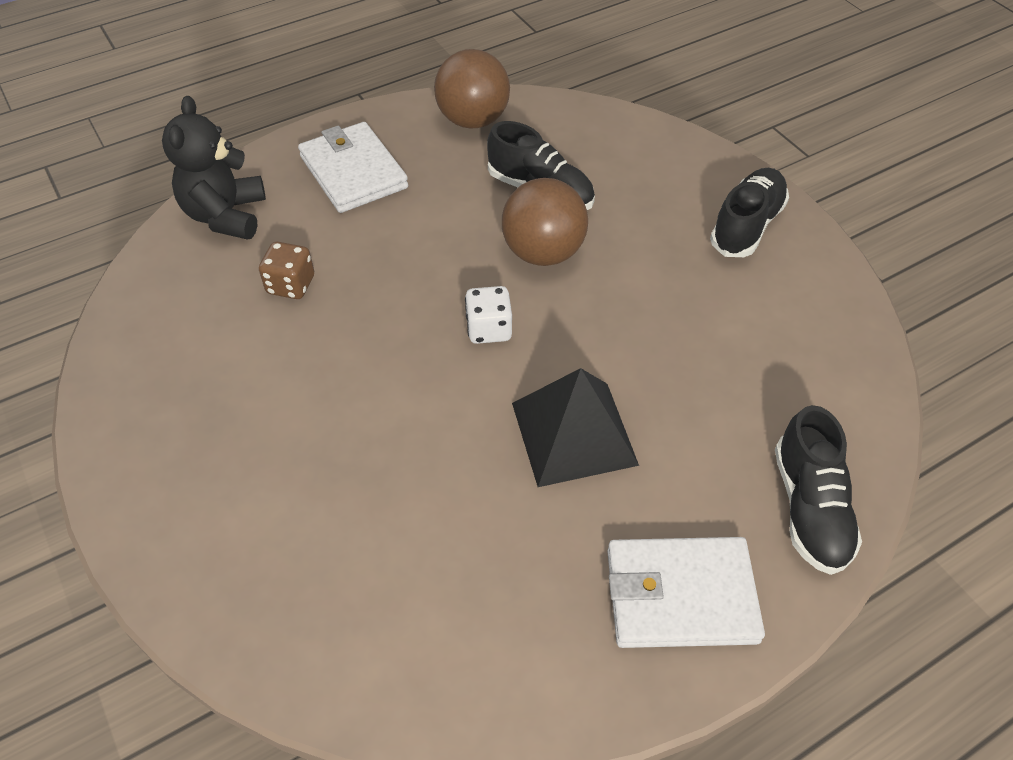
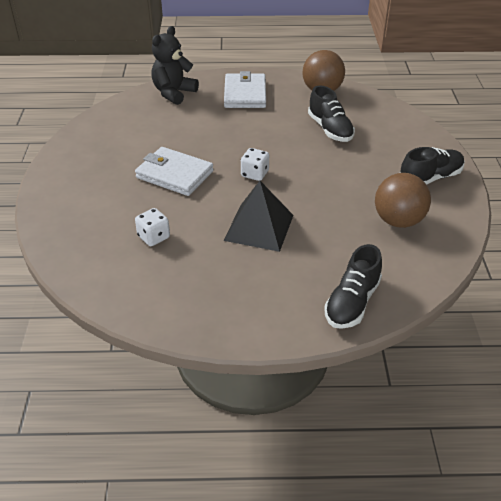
camera: 30 degrees right, 10 degrees down
(291, 285) = (179, 127): brown dice -> none
(418, 538) = (154, 237): none -> white dice
(543, 252) = (309, 153): brown ball -> brown ball (398, 221)
(681, 595) = (253, 307): white wallet -> white wallet (175, 174)

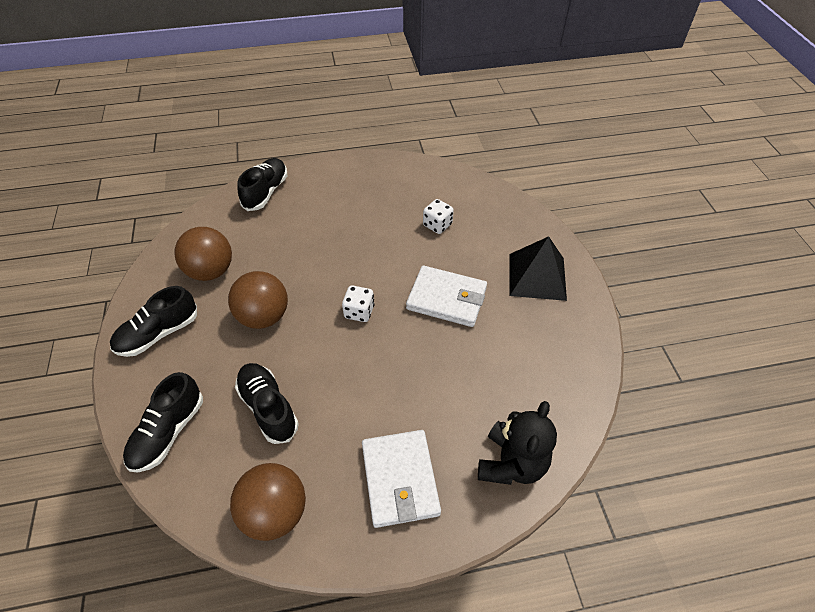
camera: 170 degrees right, 10 degrees up
(259, 227) = (345, 246): black pyramid -> black pyramid (537, 276)
(339, 180) = (264, 316): none -> brown ball
(399, 125) = (168, 432): none -> black shoe

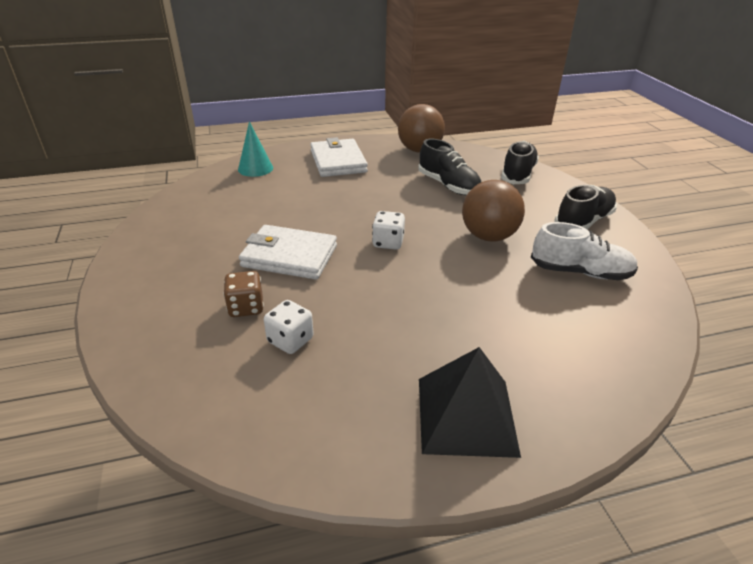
camera: 175 degrees right, 15 degrees down
(211, 271) = (580, 272): brown ball -> white shoe
(266, 192) = (591, 385): black shoe -> none
(471, 250) = (246, 307): none -> brown dice
(511, 463) = (255, 168): black teddy bear -> turquoise cone
(537, 276) = (169, 281): black pyramid -> black pyramid (466, 415)

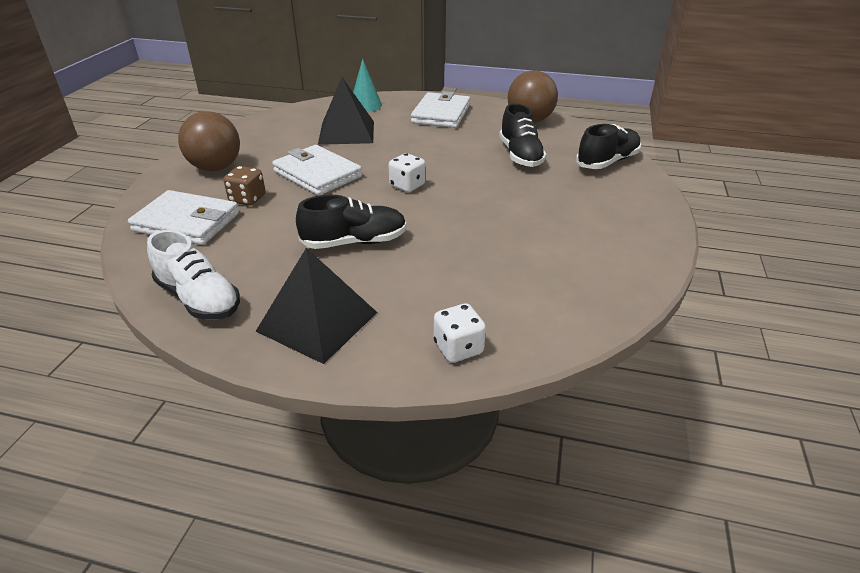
camera: 30 degrees right, 0 degrees up
(206, 359) = (186, 222): none -> white wallet
(268, 202) = (347, 132): none -> black pyramid
(290, 340) = (252, 229): white dice -> white dice (458, 348)
(488, 236) = (505, 205): brown ball -> brown ball (216, 168)
(580, 272) = (560, 258): white shoe -> white shoe (199, 299)
(583, 221) = (624, 219): black shoe -> black shoe (354, 242)

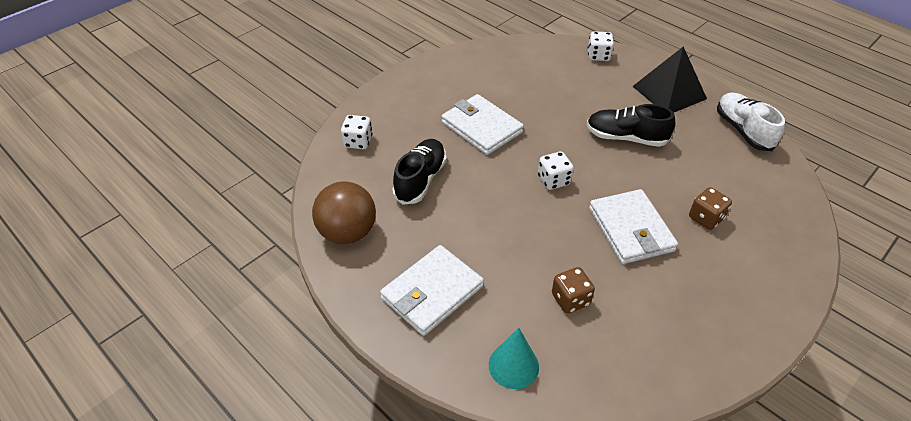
camera: 150 degrees left, 10 degrees up
(186, 222) = (761, 207): white wallet -> white wallet (482, 127)
(216, 168) = (739, 285): brown ball -> none
(347, 132) = (570, 299): black pyramid -> brown dice
(607, 162) = (358, 142): black shoe -> white dice

